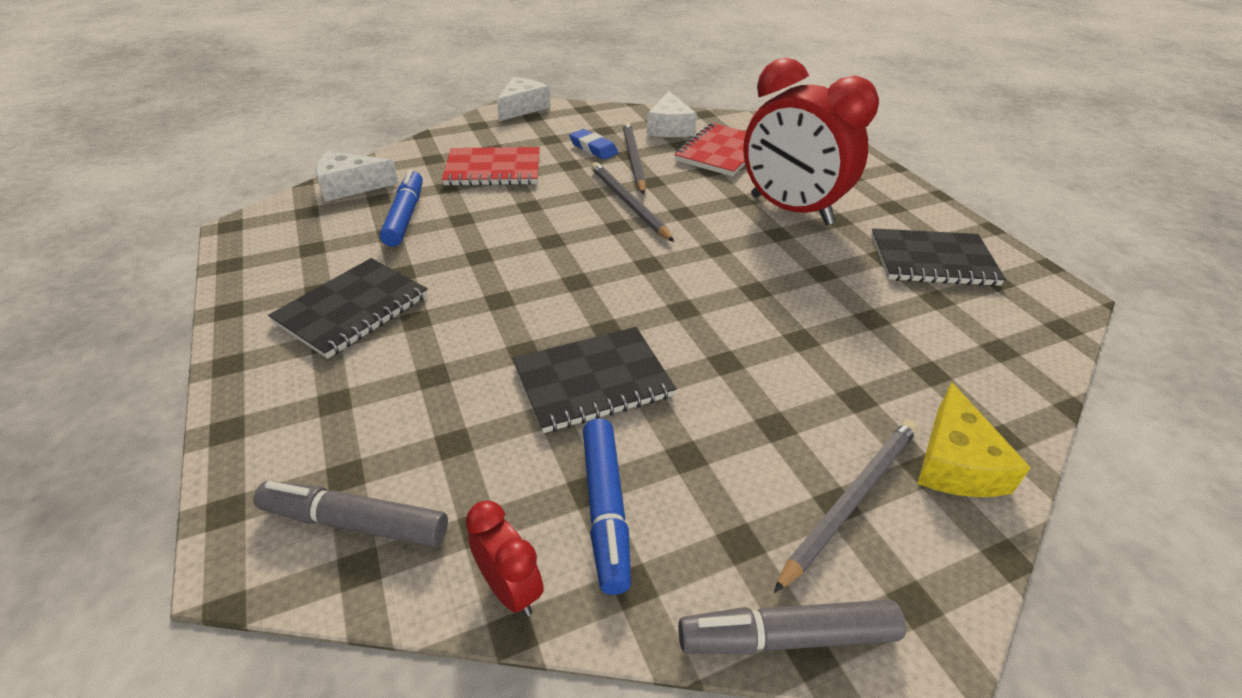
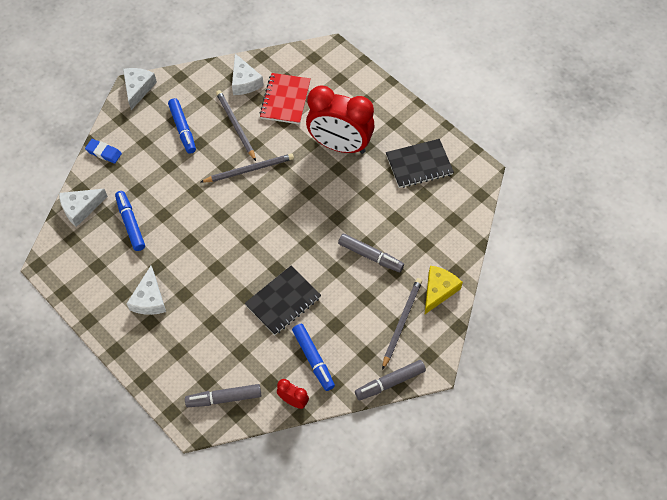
camera: 20 degrees left, 20 degrees up
(353, 309) = (149, 299): black notebook -> white cheese
(493, 170) = (156, 164): red notebook -> none
(555, 148) = (183, 129): none -> blue marker
(593, 148) = (206, 121): blue eraser -> blue eraser (104, 152)
(628, 203) = (249, 170): grey pencil -> grey pencil turned 120 degrees clockwise
(805, 359) = (370, 256): none -> grey marker
(956, 462) = (438, 290): yellow cheese -> yellow cheese turned 135 degrees counterclockwise

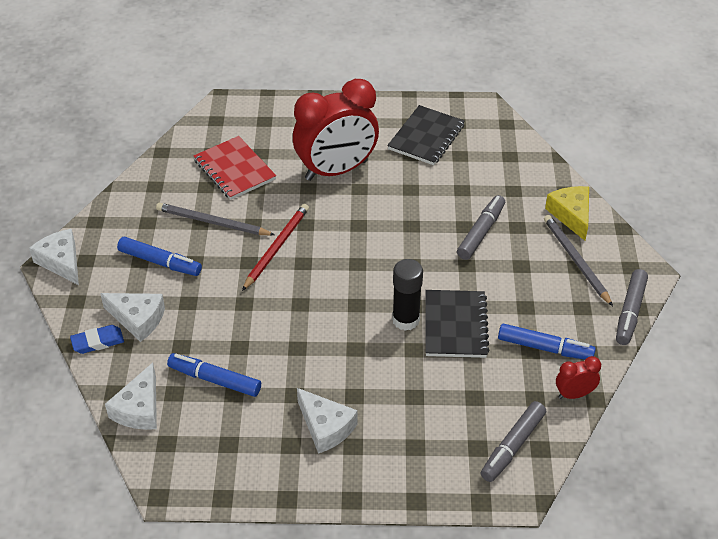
camera: 45 degrees left, 15 degrees down
(244, 82) = (172, 182): white cheese -> white cheese (138, 319)
(249, 170) = (276, 247): grey pencil -> red pencil
(262, 274) = (406, 320): none -> black glue stick
(370, 256) = (481, 232): grey marker -> grey marker turned 45 degrees counterclockwise

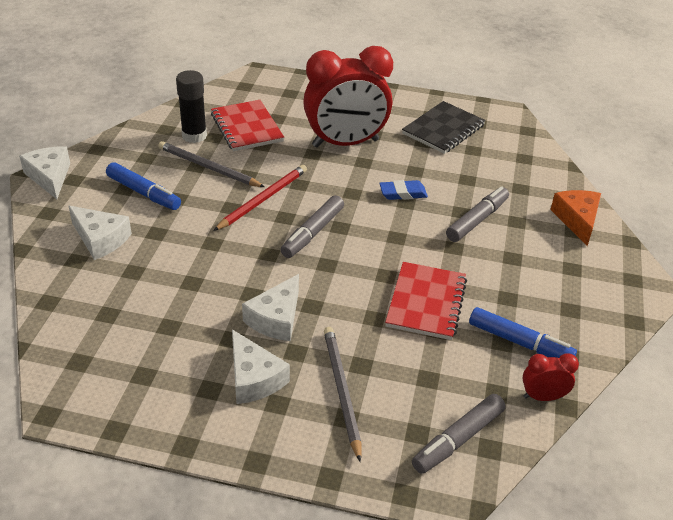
camera: 10 degrees right, 5 degrees down
(97, 342) = (52, 252): blue eraser -> blue eraser (403, 193)
(139, 409) = (65, 322): white cheese -> white cheese (276, 318)
(215, 380) = (154, 309): blue marker -> none
(406, 320) = (374, 288): black glue stick -> black glue stick (194, 136)
(455, 325) = (426, 303): black notebook -> red notebook
(571, 215) = (577, 220): yellow cheese -> orange cheese
(576, 260) = (573, 263): grey pencil -> grey pencil (341, 391)
(630, 312) = (624, 323): grey marker -> grey marker (313, 233)

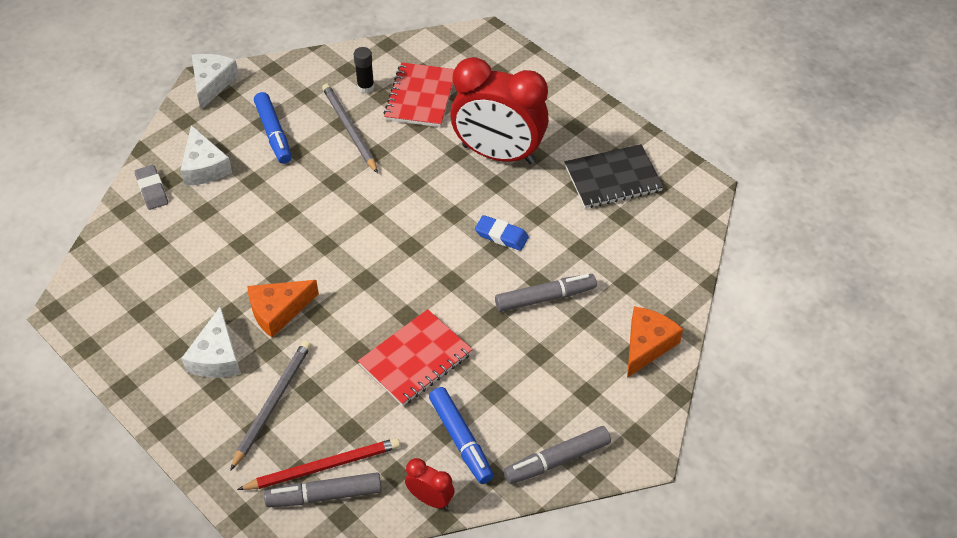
camera: 35 degrees right, 10 degrees up
(64, 275) = (152, 190): none -> grey eraser
(194, 136) = (365, 87): black glue stick -> black glue stick, size x0.65
(263, 199) = (368, 185): red pencil -> red pencil (323, 466)
(276, 318) = (278, 311): white cheese -> orange cheese
(313, 233) = (381, 241): grey marker -> grey marker (557, 460)

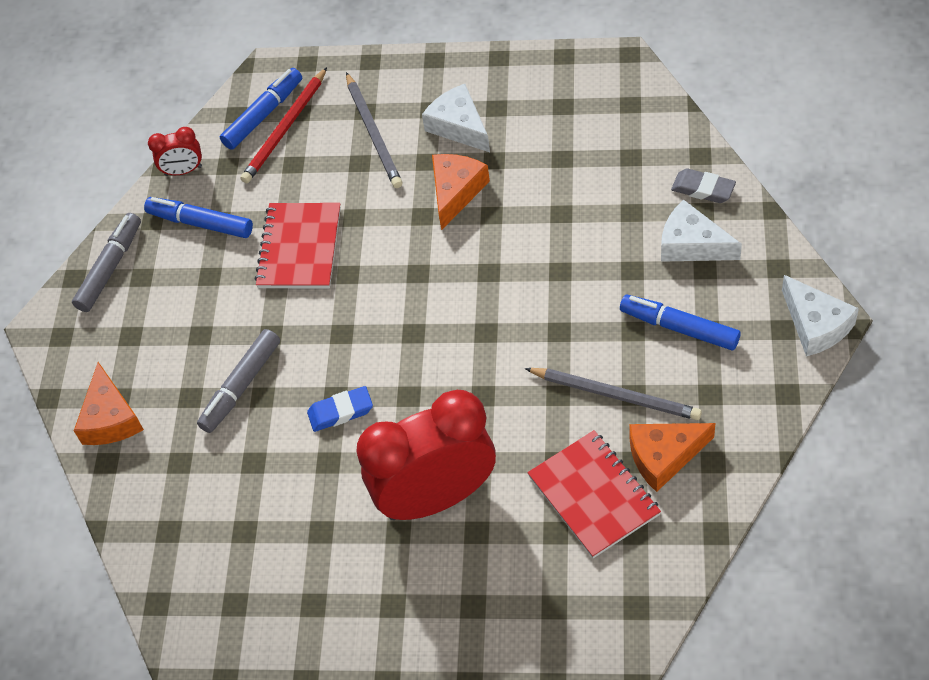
camera: 145 degrees right, 5 degrees up
(324, 495) = (263, 115): grey marker -> blue marker
(365, 87) = (664, 456): black glue stick -> orange cheese
(613, 179) = (290, 570): black notebook -> none

